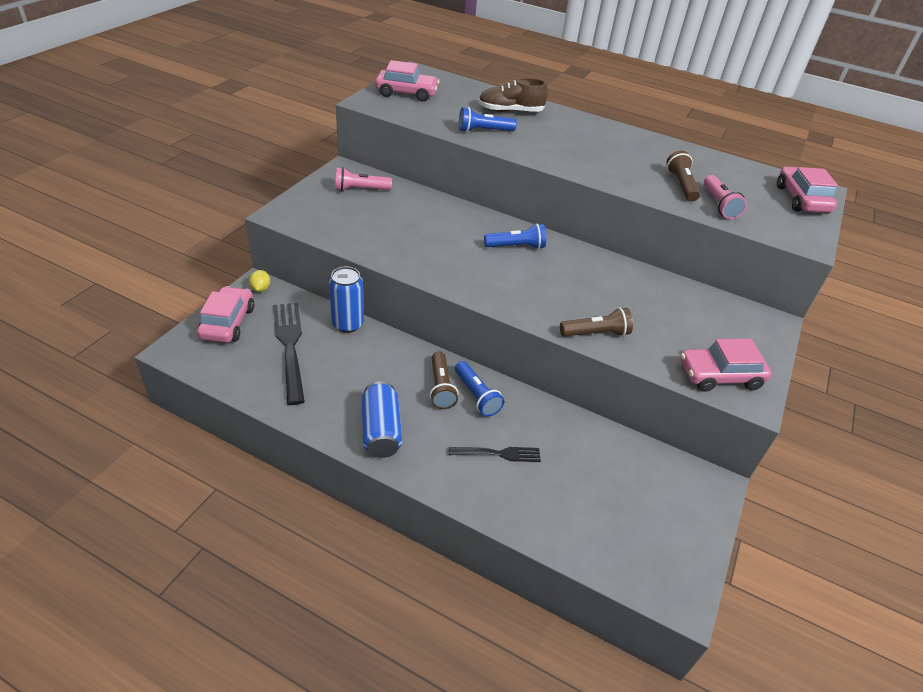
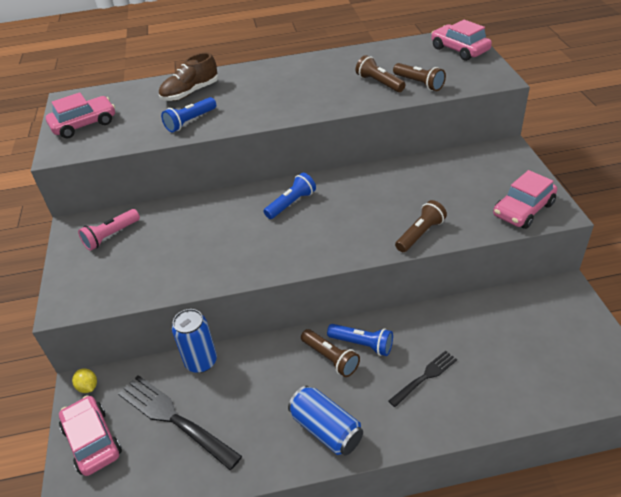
camera: 30 degrees left, 0 degrees up
(719, 205) = (419, 83): pink flashlight -> brown flashlight

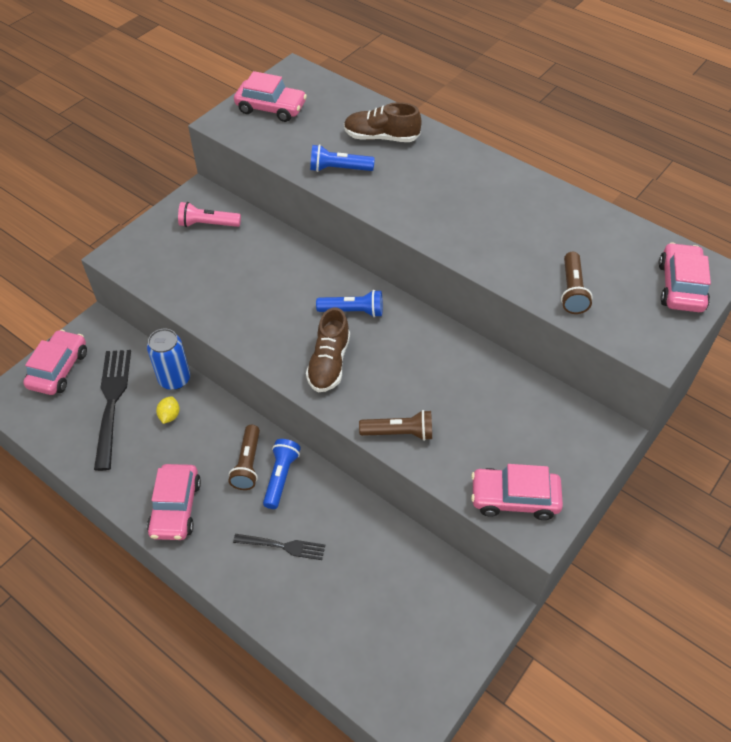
camera: 45 degrees right, 10 degrees up
(88, 387) = (99, 329): yellow lemon -> yellow lemon (169, 416)
(322, 238) = (329, 363): none -> brown shoe
(326, 429) = (176, 508): blue can -> pink car
(362, 344) = (281, 477): blue flashlight -> blue flashlight turned 150 degrees counterclockwise
(379, 83) = (539, 259): brown flashlight -> none

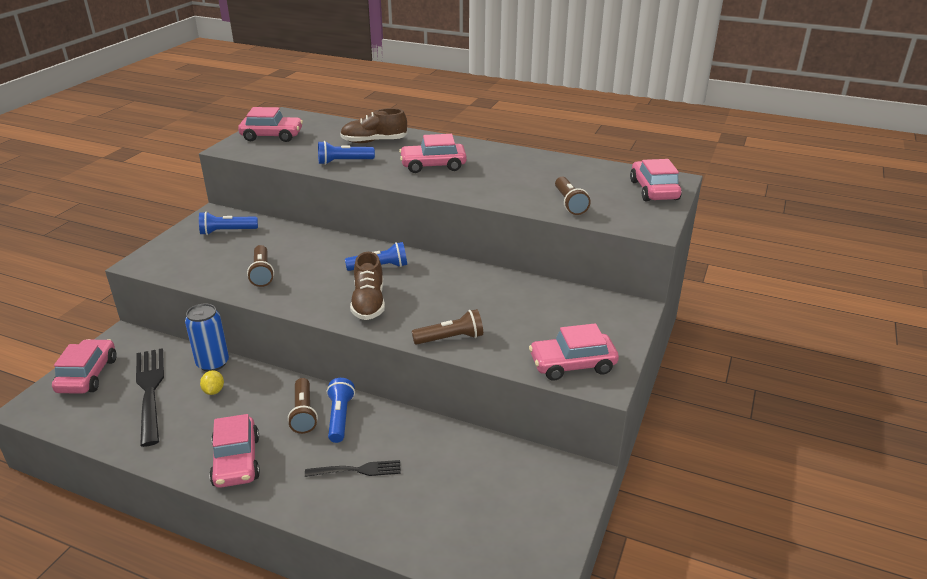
camera: 15 degrees left, 20 degrees down
(208, 224) = (227, 231): pink flashlight -> blue flashlight
(231, 296) = (262, 273): none -> brown flashlight
(436, 193) = (433, 165): none -> pink car

